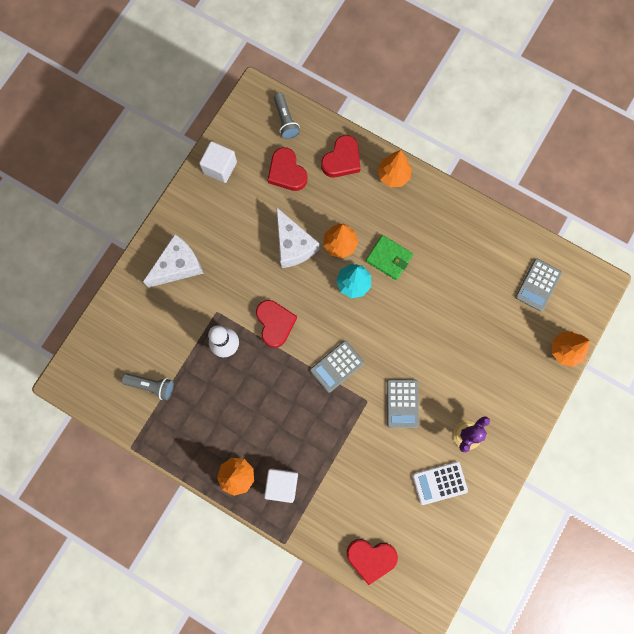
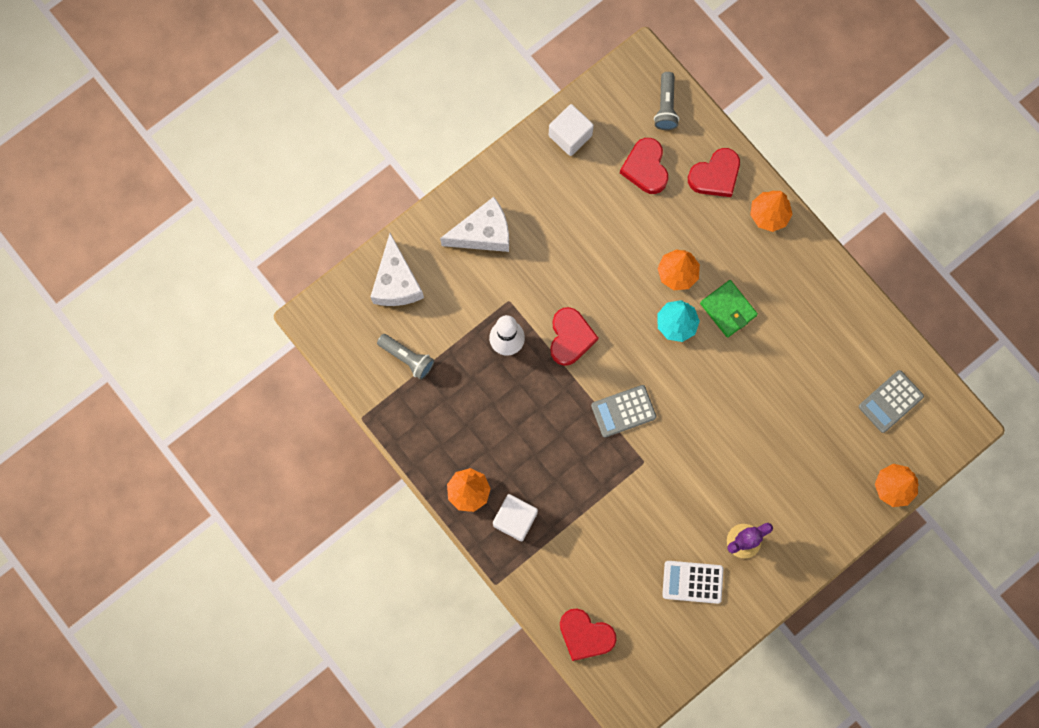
camera: 20 degrees right, 0 degrees up
(293, 245) = (623, 256): white cheese -> white cheese (396, 282)
(402, 403) = (683, 479): grey calculator -> none

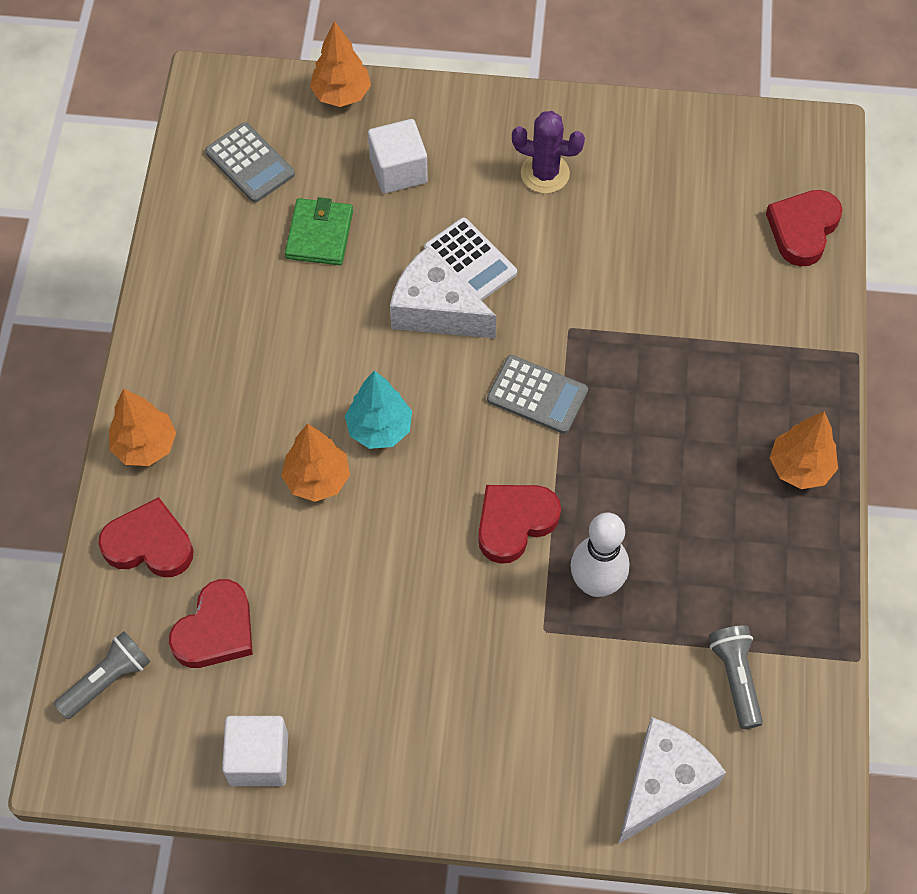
camera: 135 degrees left, 15 degrees down
(483, 233) = (493, 740): white cheese -> white cheese (435, 311)
(515, 519) = (772, 395): white cube -> white cube (398, 170)
(585, 635) = (803, 229): red heart -> red heart turned 135 degrees counterclockwise
(692, 582) = (638, 183): white calculator -> white calculator (470, 260)
(728, 309) = (306, 392): green wallet -> green wallet (319, 234)
(890, 401) = (250, 163): grey calculator -> grey calculator turned 45 degrees clockwise

